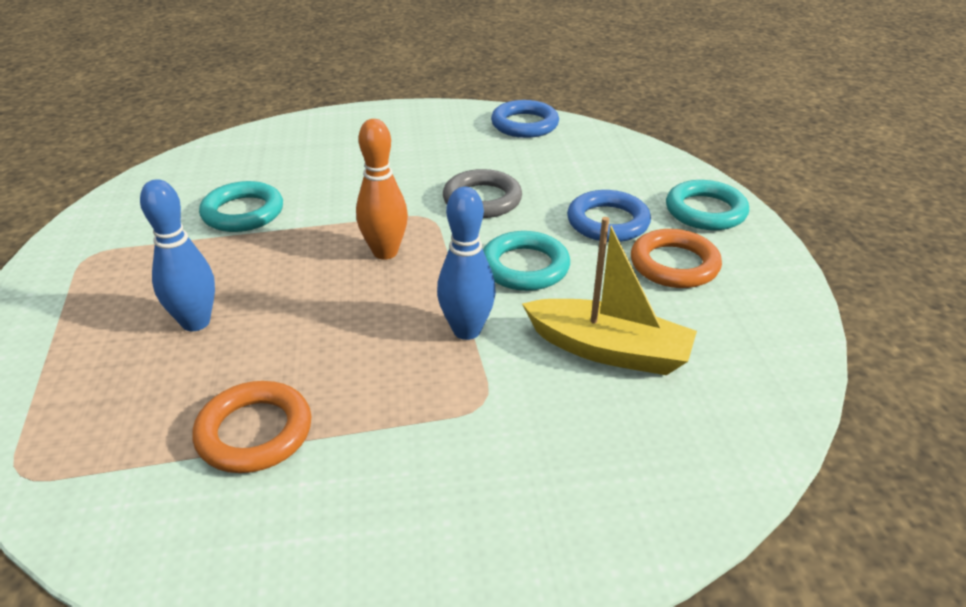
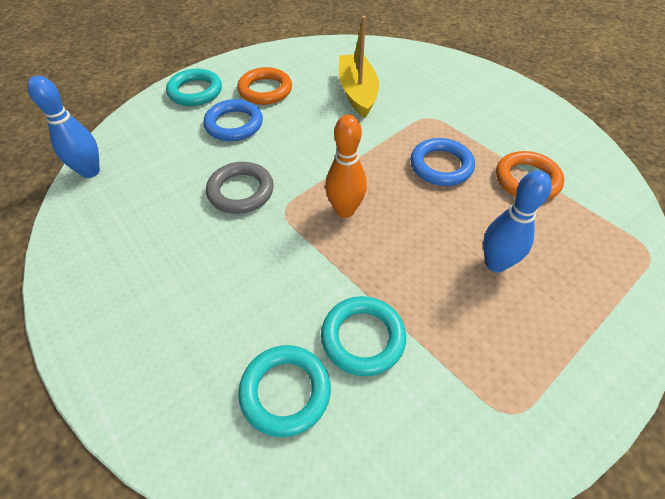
camera: 120 degrees left, 15 degrees up
(467, 330) = (386, 141): blue bowling pin -> blue bowling pin (90, 171)
(524, 124) = (85, 218): blue ring -> blue ring (441, 166)
(524, 267) = (310, 141): turquoise ring -> turquoise ring (285, 392)

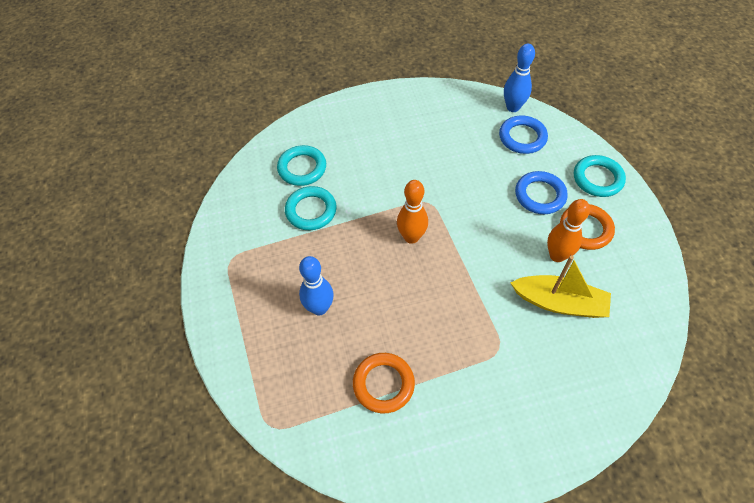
camera: 115 degrees right, 5 degrees up
(241, 191) = (458, 182): grey ring -> none
(306, 101) = (557, 255): none -> orange bowling pin
(441, 166) = (429, 324): blue ring -> blue ring (522, 137)

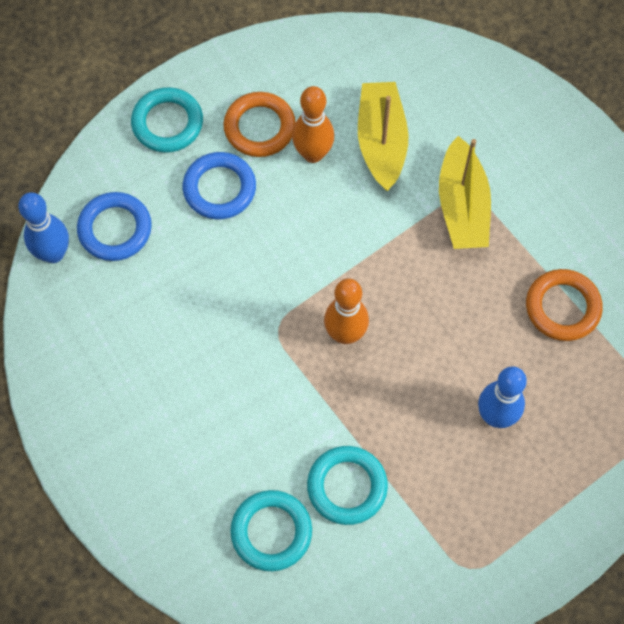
camera: 110 degrees left, 10 degrees up
(490, 341) = (462, 206): none -> yellow boat

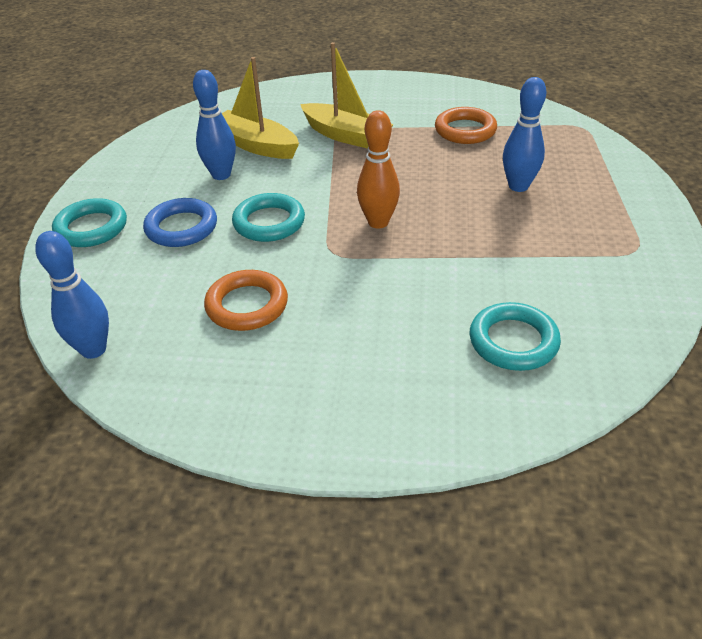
camera: 50 degrees left, 25 degrees down
(115, 229) = (129, 299): blue ring -> none
(259, 127) = (166, 188): orange ring -> orange ring (247, 305)
(313, 154) = (221, 175): orange bowling pin -> blue bowling pin
(347, 486) = (509, 279): turquoise ring -> turquoise ring (269, 222)

